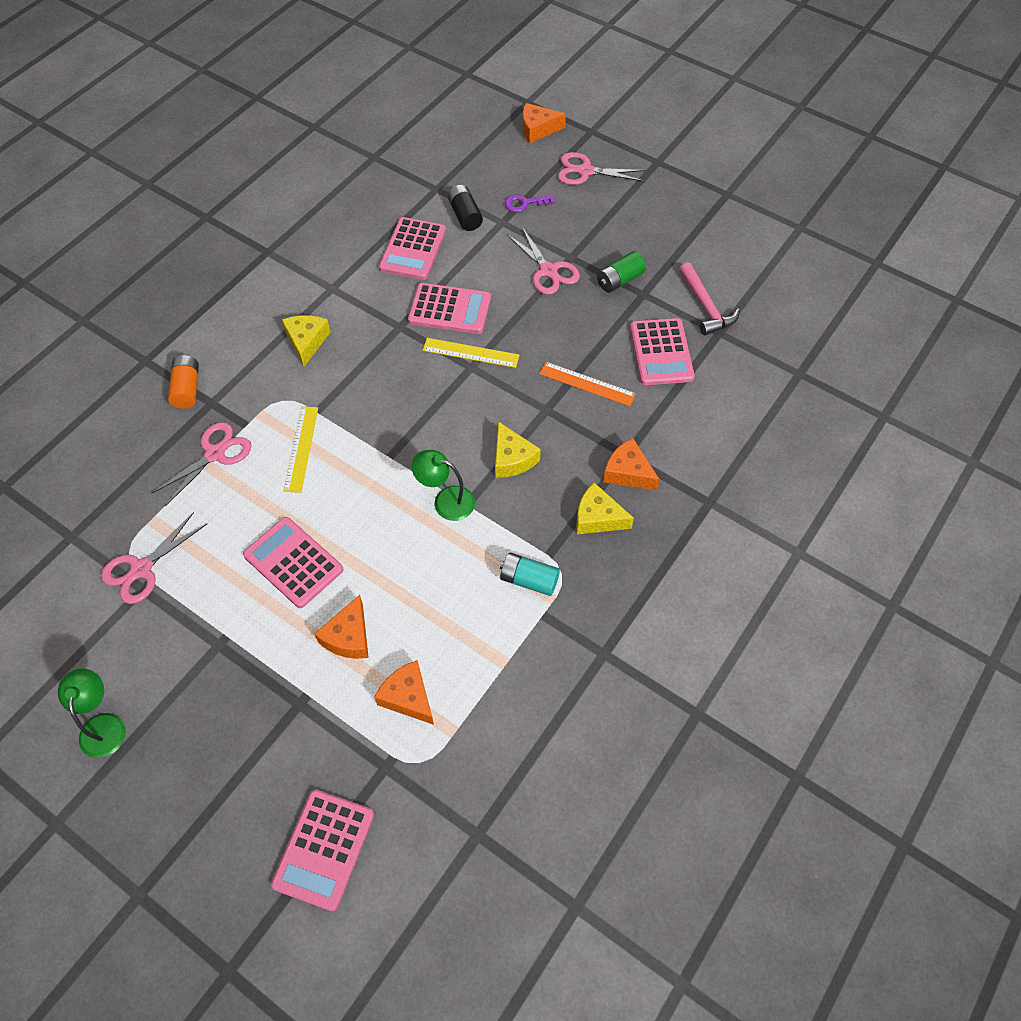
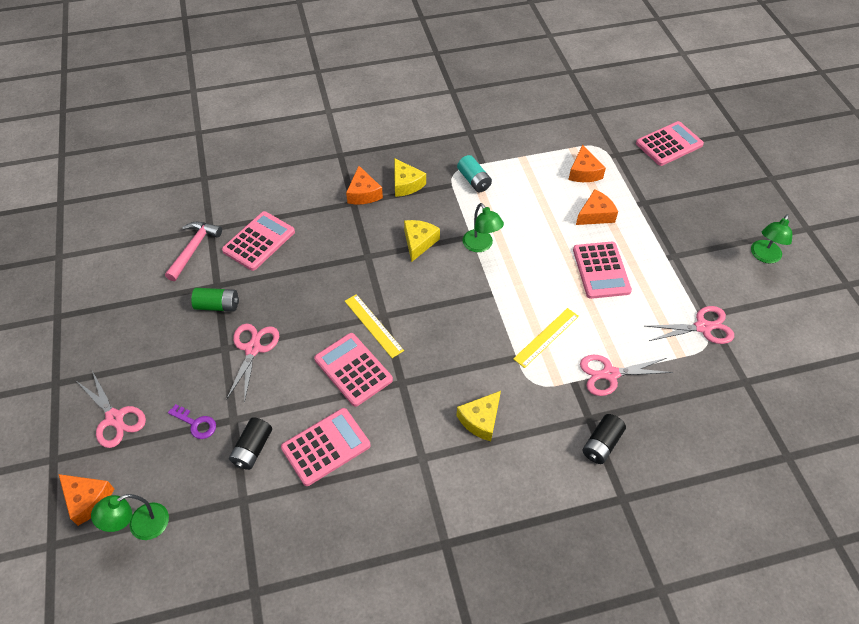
camera: 140 degrees left, 5 degrees down
(187, 389) = (601, 444): orange battery -> black battery
(486, 139) = (140, 526): none -> green lamp
(587, 384) = (325, 254): orange ruler -> none

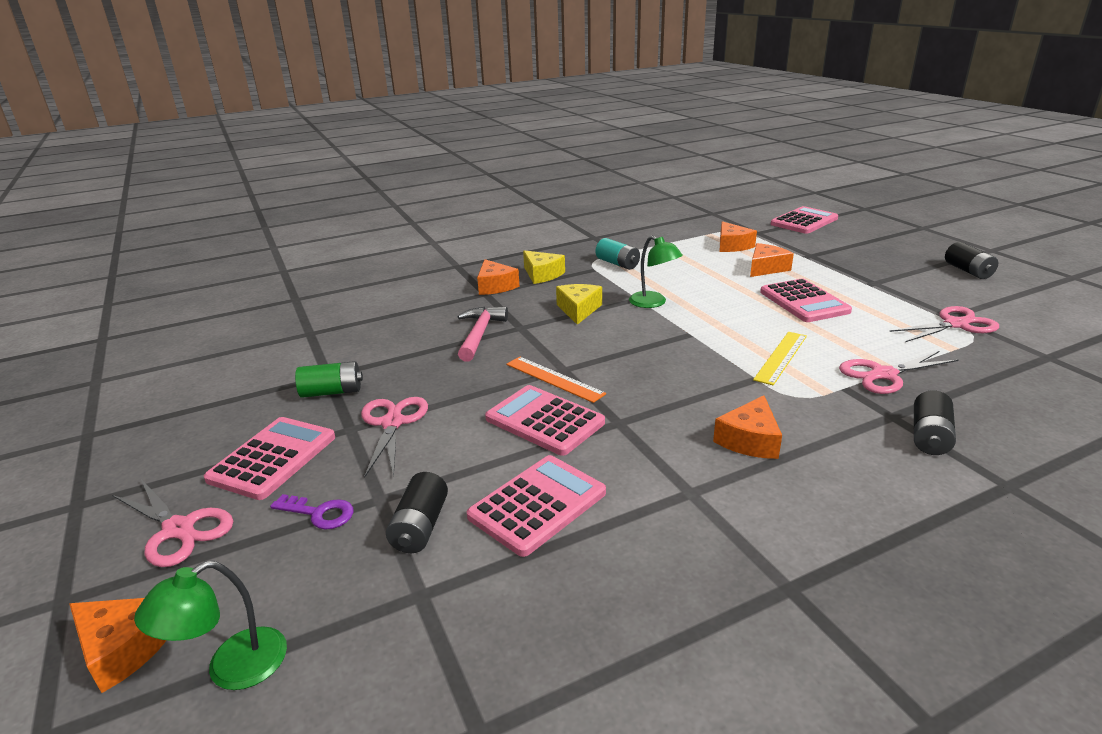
camera: 10 degrees left, 25 degrees down
(193, 249) = (290, 351): pink hammer -> pink hammer (479, 334)
(259, 241) = (377, 334): pink calculator -> pink calculator (273, 458)
(373, 325) = (554, 378): yellow ruler -> orange ruler
(480, 420) = (749, 440): yellow cheese -> orange cheese
(764, 256) = (968, 271): green lamp -> black battery

